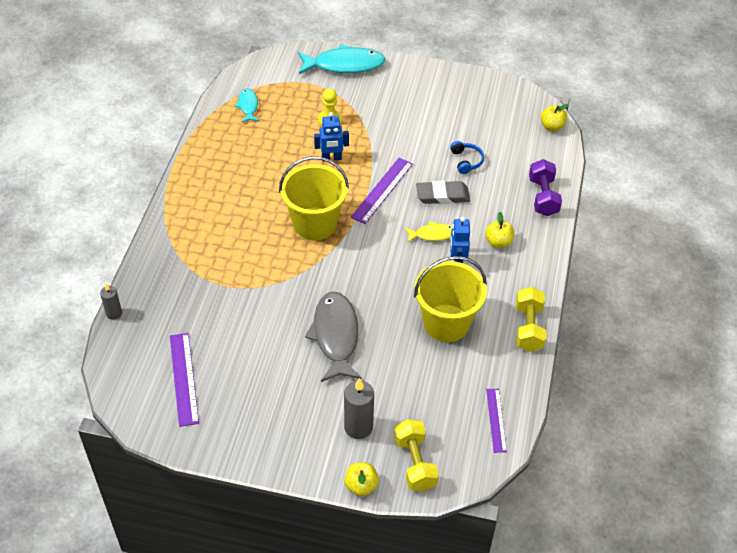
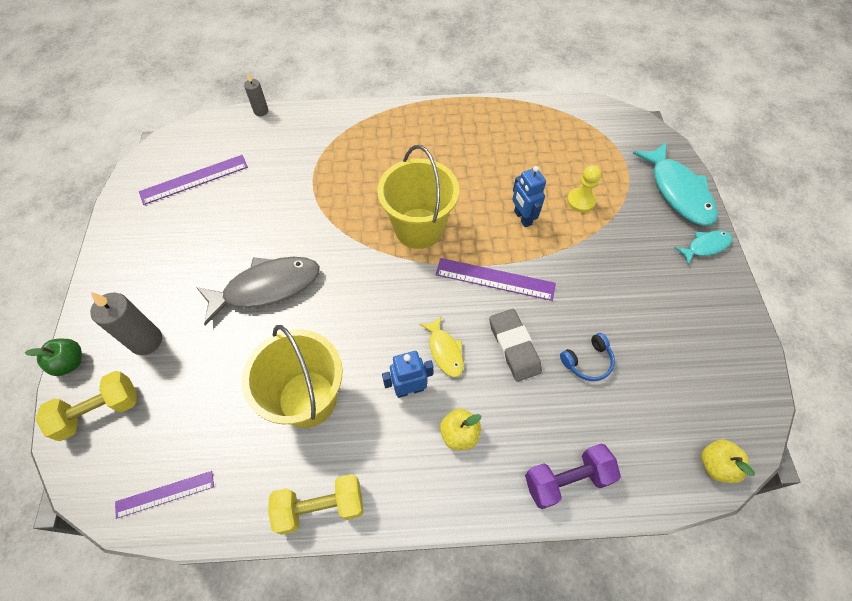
camera: 75 degrees right, 10 degrees up
(248, 106) = (562, 128): turquoise fish -> turquoise fish (705, 246)
(361, 485) = (70, 363): yellow apple -> green apple

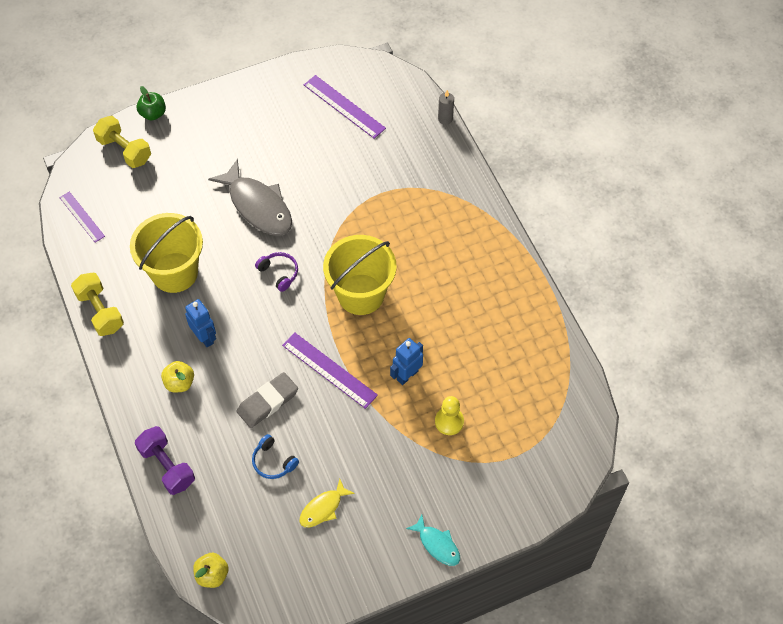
camera: 70 degrees right, 0 degrees up
(146, 341) = (185, 150): grey candle -> none
(360, 291) = (279, 273): none -> purple headphones
(445, 351) = (246, 352): yellow fish -> yellow fish (323, 508)
(495, 279) = (329, 370): purple ruler -> purple ruler turned 45 degrees counterclockwise
(678, 191) = (500, 510): turquoise fish -> none

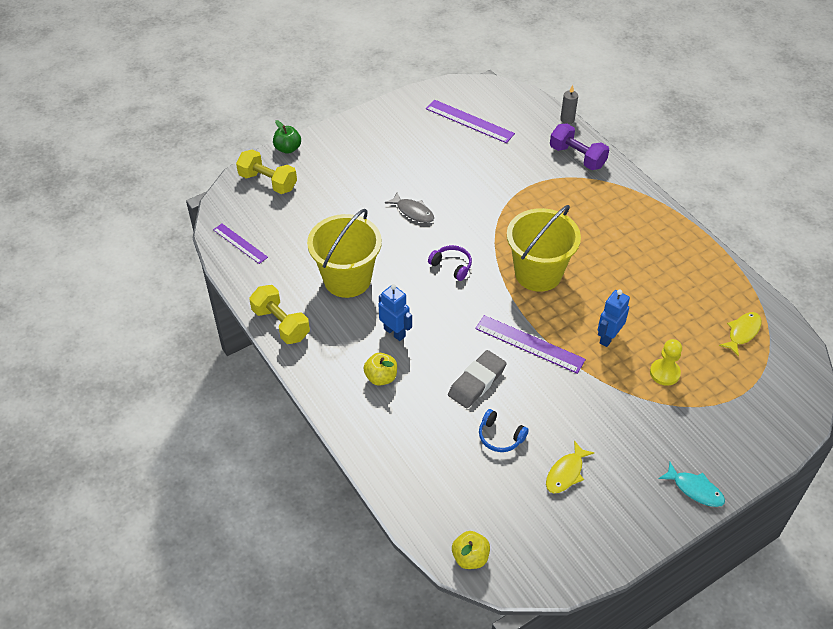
camera: 10 degrees left, 10 degrees down
(167, 466) = (390, 458): purple dumbbell -> purple dumbbell (577, 157)
(258, 206) = (413, 212): grey fish -> grey fish, size x0.53
(540, 390) = (742, 332): none -> yellow fish

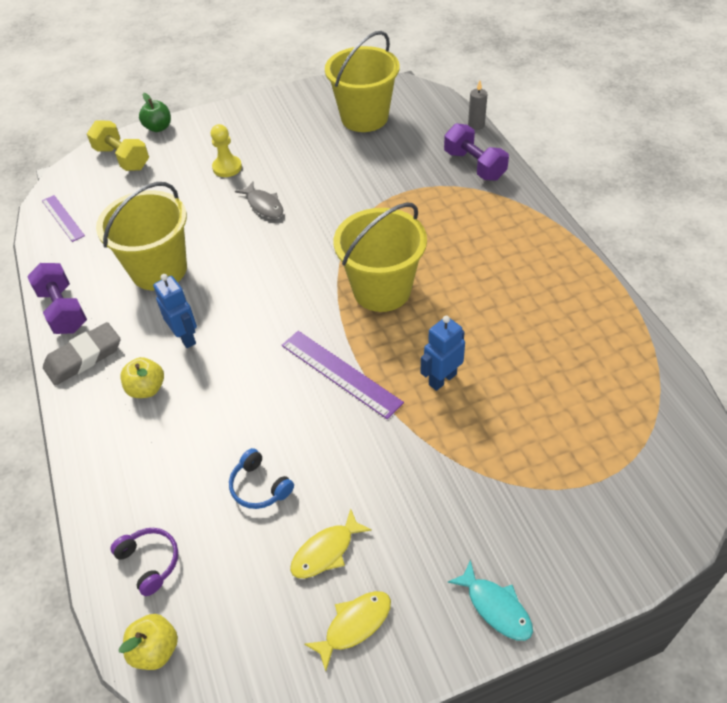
camera: 15 degrees right, 0 degrees up
(281, 324) = (63, 310): yellow dumbbell -> purple dumbbell
(452, 266) = (283, 269): purple headphones -> purple headphones (150, 562)
(469, 121) = (364, 117): purple ruler -> yellow bucket
(477, 382) = (258, 411): grey eraser -> grey eraser (84, 357)
(664, 373) = (502, 435): yellow pawn -> yellow pawn (227, 167)
(742, 332) = (622, 397): yellow fish -> yellow fish (354, 625)

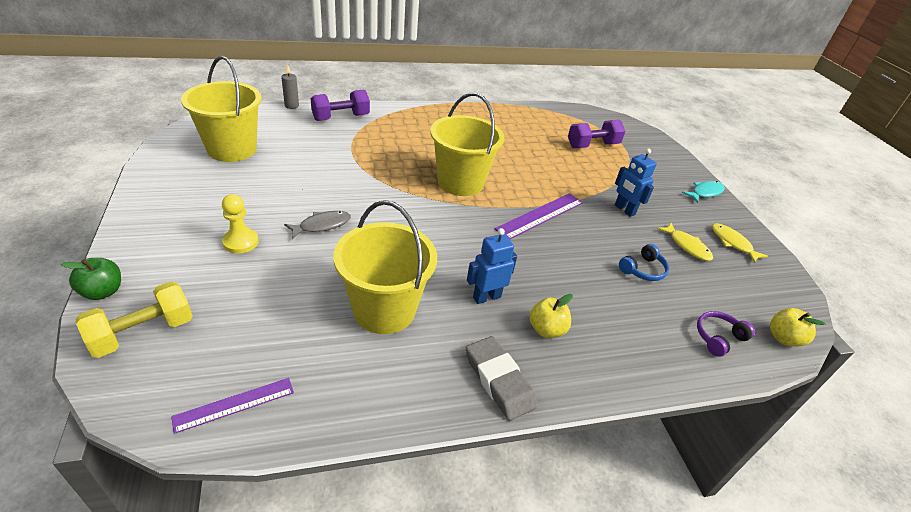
camera: 90 degrees left, 10 degrees down
(63, 310) = (420, 401): purple dumbbell -> purple dumbbell (592, 145)
(442, 379) = (550, 175): blue robot -> blue robot (624, 210)

